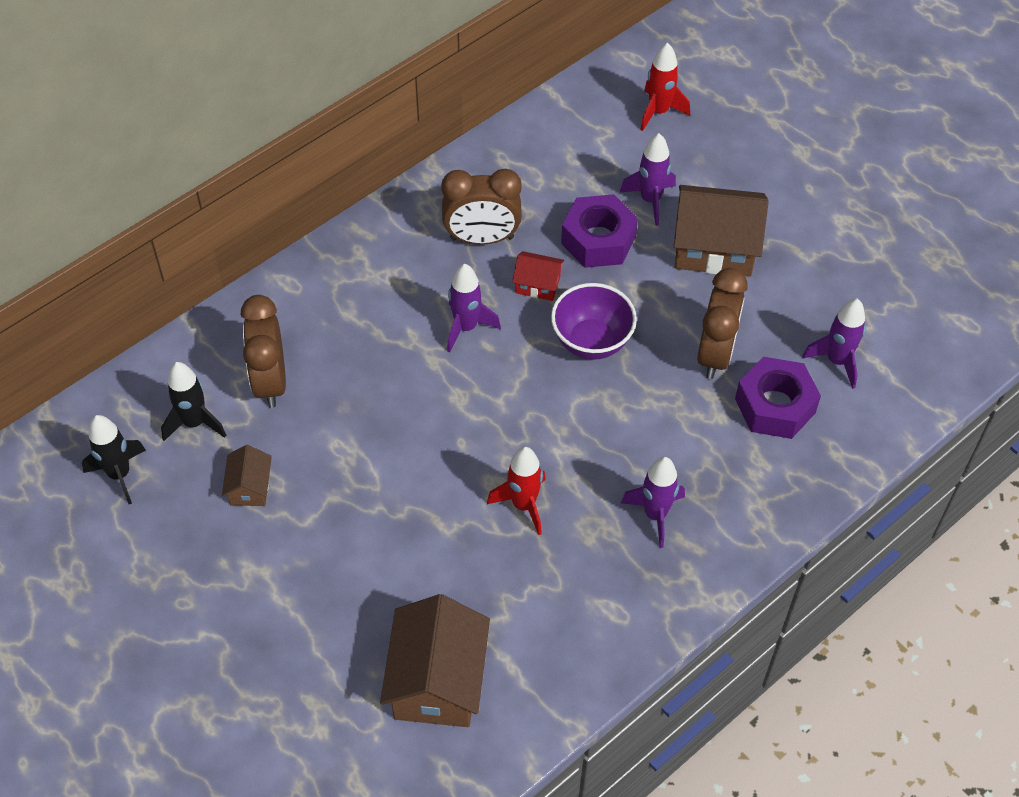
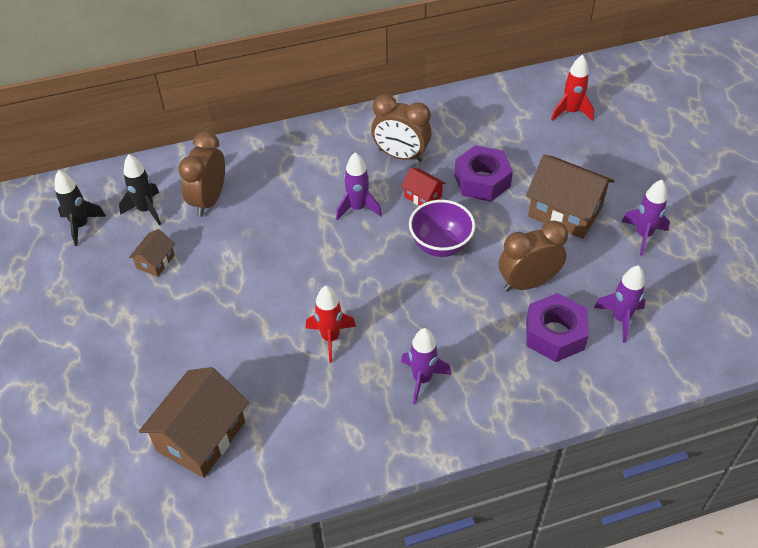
camera: 25 degrees right, 5 degrees down
(650, 200) = (534, 166): purple rocket -> purple rocket (643, 235)
(715, 353) = (527, 283): brown clock -> brown clock turned 150 degrees counterclockwise

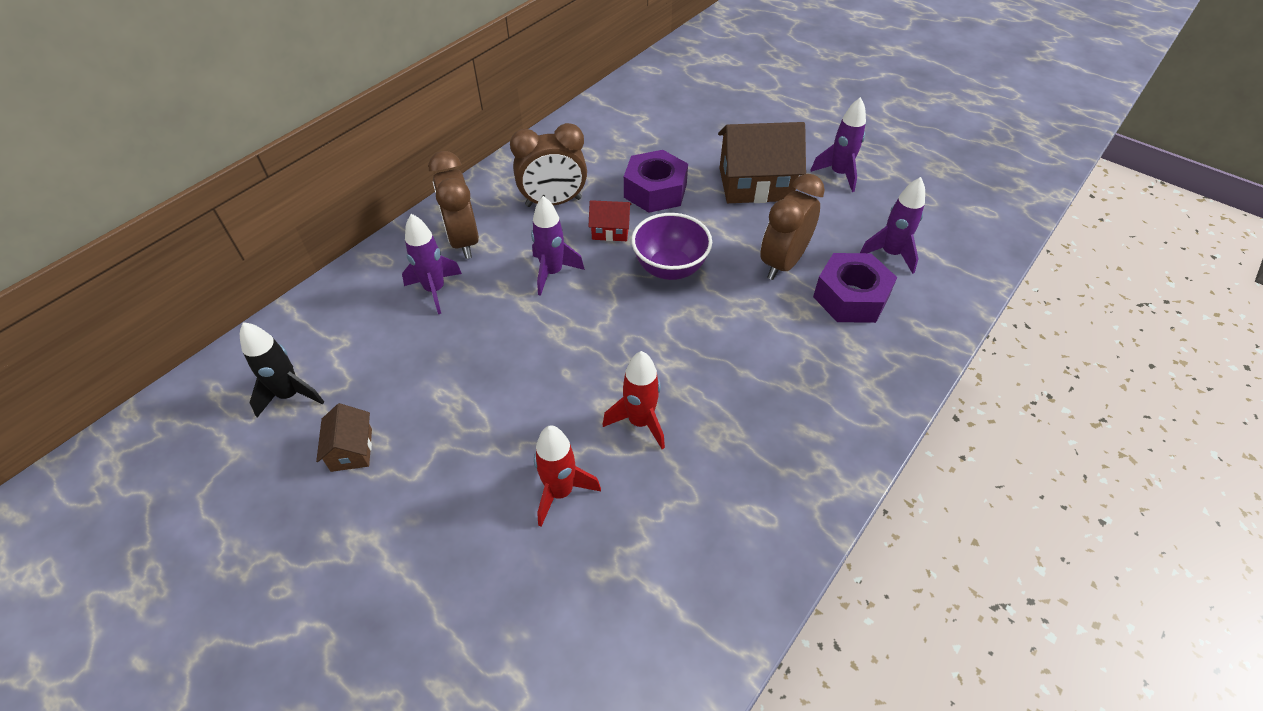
camera: 35 degrees left, 0 degrees up
(81, 225) = (207, 459): black rocket -> none
(201, 436) = (585, 632): brown house -> none
(209, 200) = (368, 345): brown clock -> brown clock (463, 240)
(422, 379) = (772, 410): purple rocket -> purple rocket (435, 290)
(570, 112) = (680, 99): red rocket -> red rocket (560, 492)

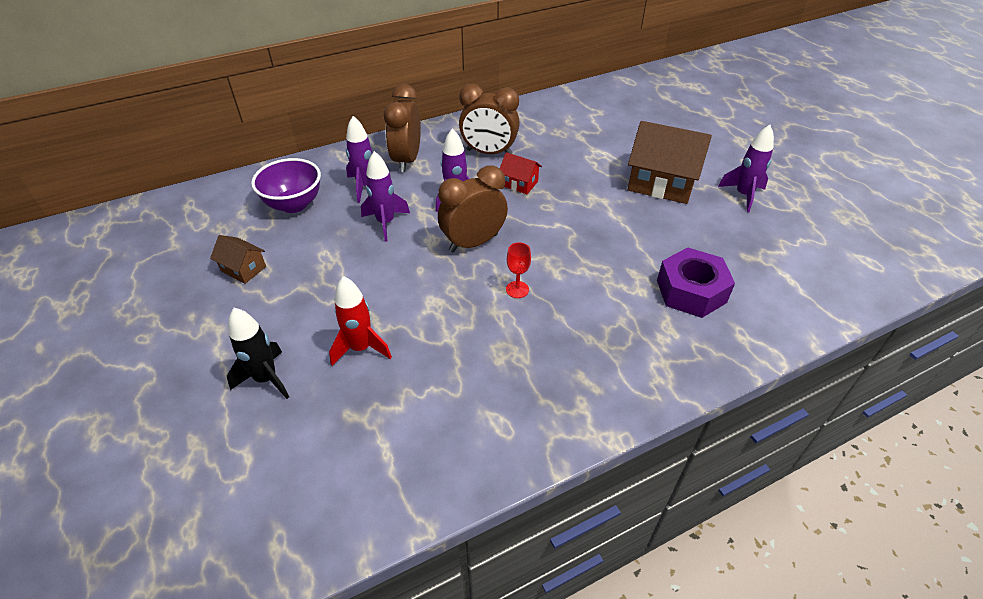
camera: 25 degrees right, 5 degrees down
(290, 395) = (230, 222): black rocket -> black rocket (266, 379)
(351, 450) = (243, 269): brown house -> brown house turned 75 degrees counterclockwise
(640, 422) = (452, 322): red rocket -> none
(655, 191) = (573, 166): purple nut -> none
(670, 268) = (548, 223): purple bowl -> purple bowl (294, 204)
(684, 357) = (517, 289): none -> red goblet
(783, 263) = (647, 247): brown clock -> brown clock (473, 243)
(890, 254) = (751, 269): purple rocket -> purple rocket (385, 223)

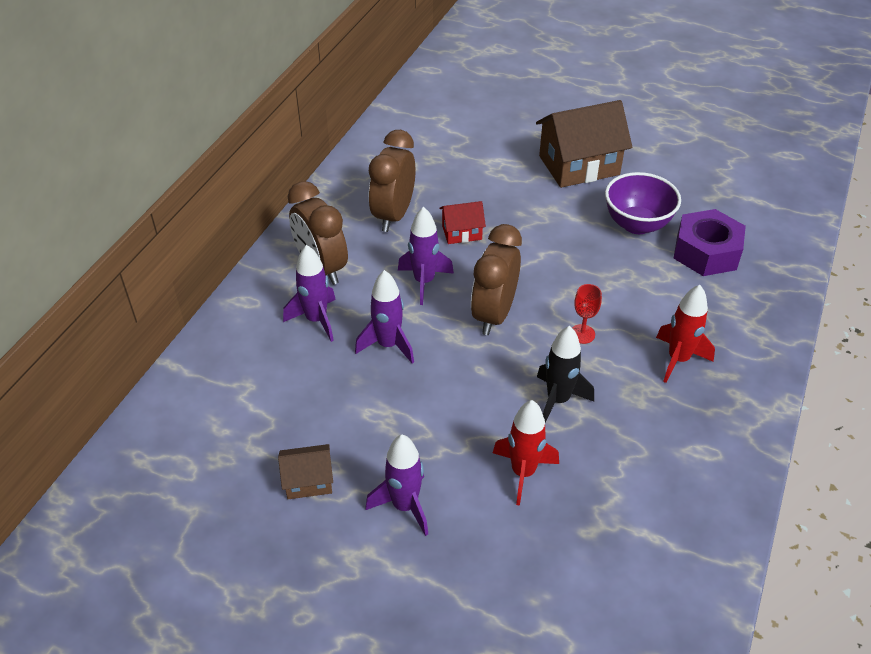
camera: 40 degrees left, 0 degrees up
(266, 379) = (478, 558): black rocket -> black rocket (558, 400)
(294, 204) = (266, 384): purple bowl -> purple bowl (637, 224)
(489, 152) = (393, 215): brown clock -> brown clock turned 135 degrees clockwise
(566, 349) = (678, 359): none -> red rocket
(743, 195) = (651, 143): purple rocket -> purple rocket (405, 506)

